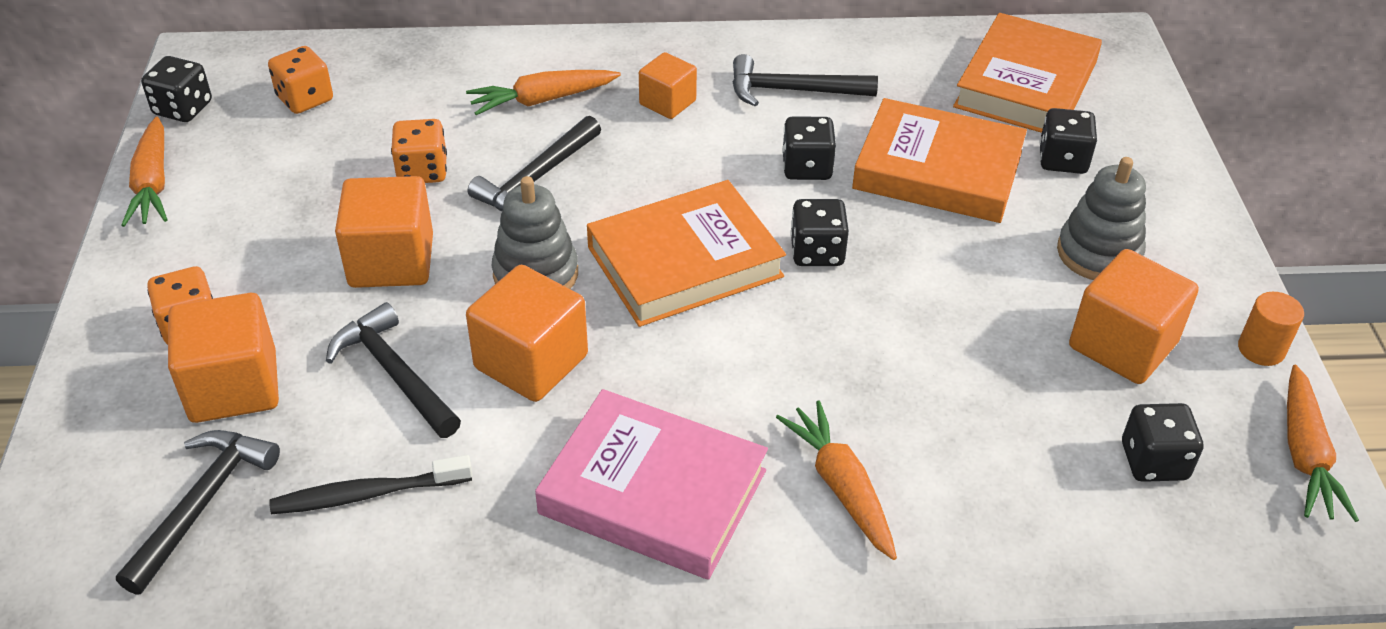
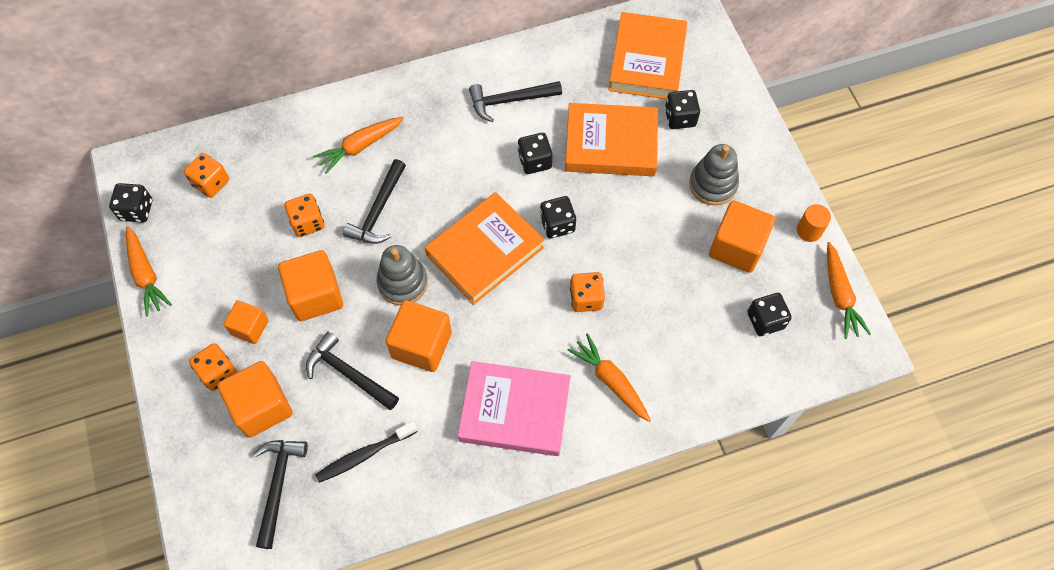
camera: 15 degrees left, 20 degrees up
(667, 103) = (437, 130): orange cube -> orange cube (250, 327)
(834, 359) = (586, 298): none -> orange dice

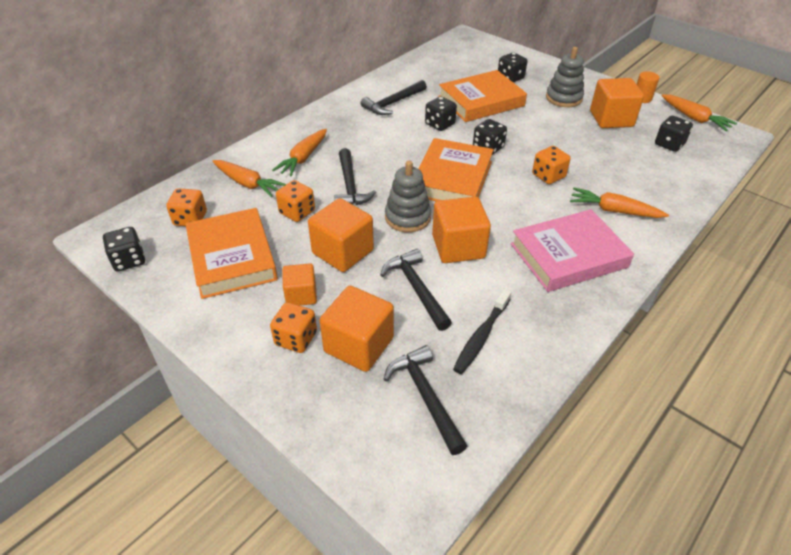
camera: 30 degrees left, 20 degrees down
(146, 275) = (170, 299): orange carrot -> orange carrot (247, 183)
(348, 373) = (416, 289): black hammer -> black hammer turned 60 degrees clockwise
(647, 61) = (463, 62): orange book -> orange book (232, 257)

